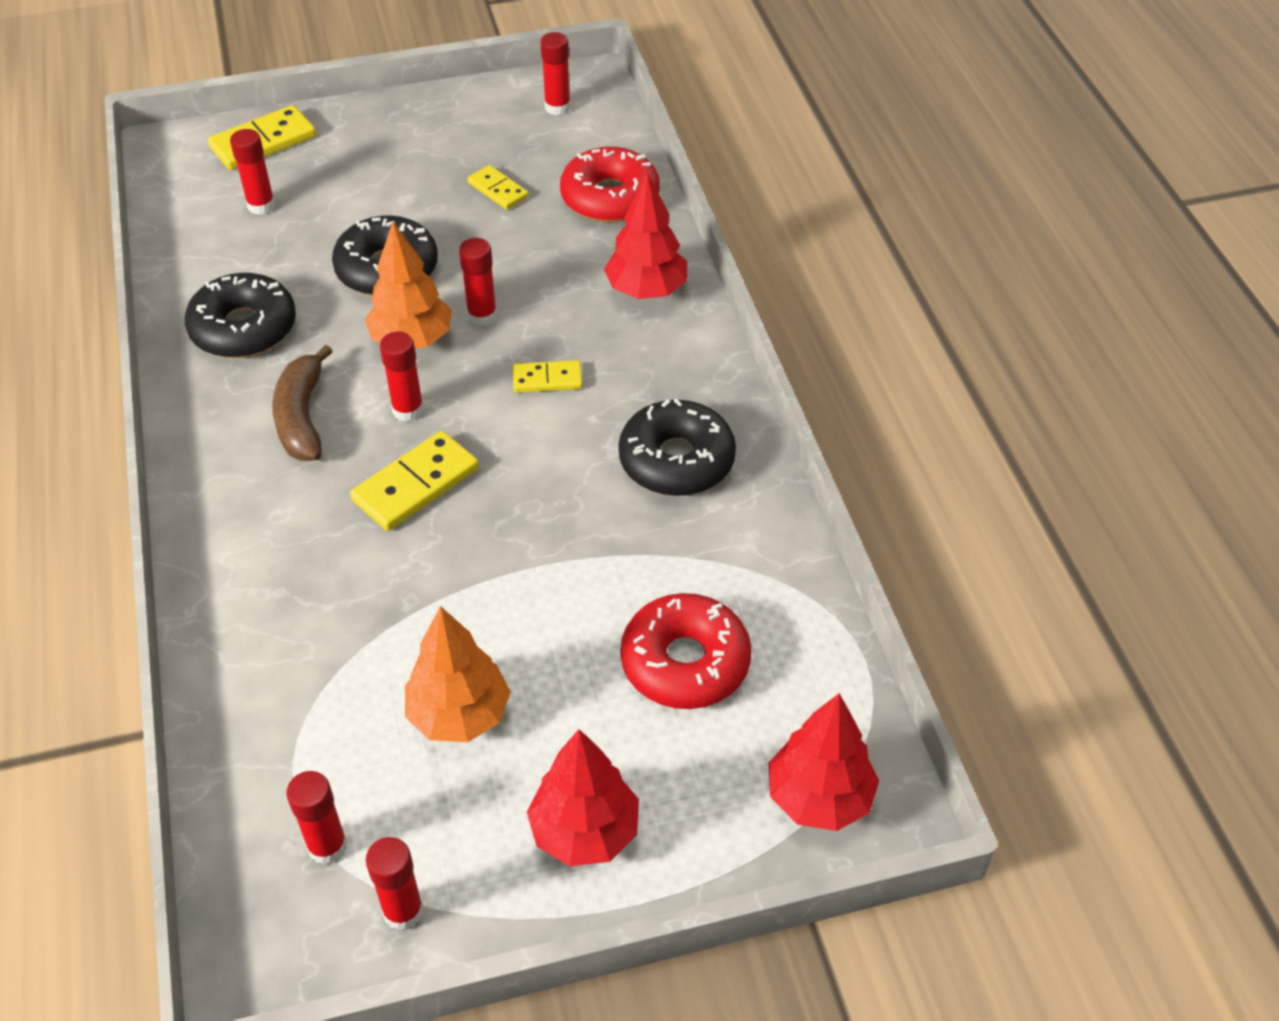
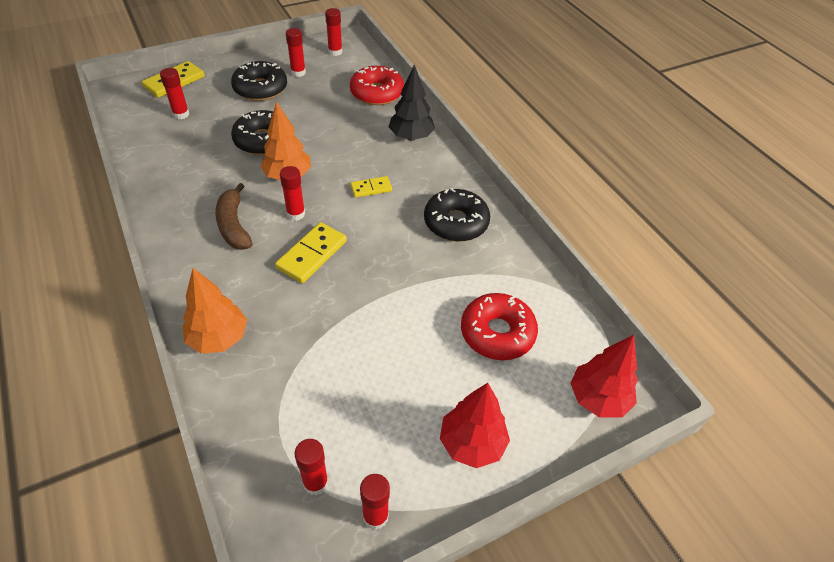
camera: 15 degrees left, 0 degrees up
(244, 328) = (186, 180): black donut -> black donut (260, 88)
(459, 715) = (375, 385): orange tree -> orange tree (218, 338)
(482, 315) = (324, 159): red glue stick -> red glue stick (298, 72)
(498, 190) = (315, 94): yellow domino -> none
(646, 290) = (411, 137): red tree -> black tree

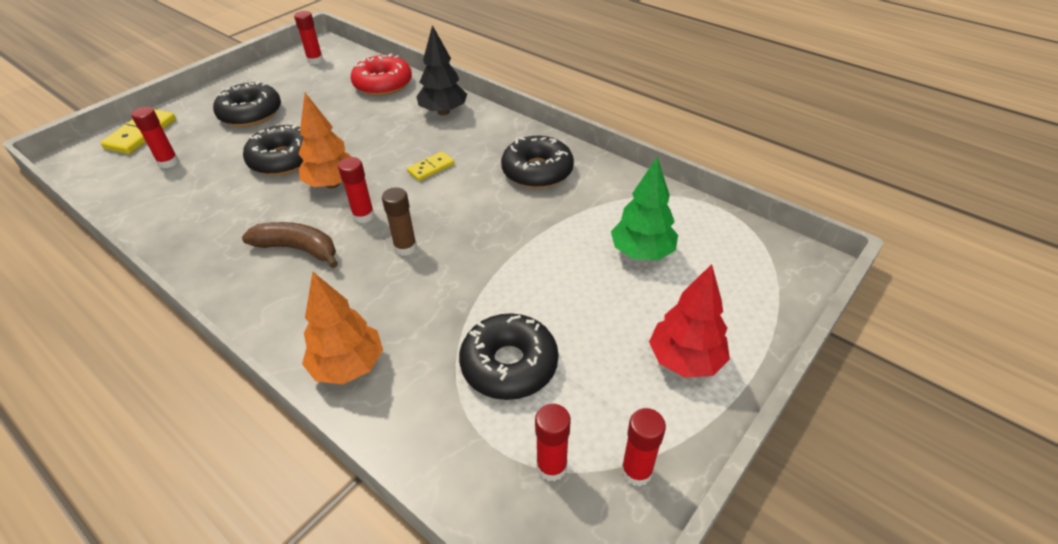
camera: 20 degrees left, 5 degrees down
(234, 225) = (298, 249): brown banana -> brown banana turned 150 degrees clockwise
(298, 72) = (285, 88): red glue stick -> none
(312, 254) = (405, 248): yellow domino -> brown glue stick
(332, 387) = (509, 365): none -> black donut
(497, 333) = (641, 253): red donut -> green tree
(598, 399) = (771, 274): red tree -> none

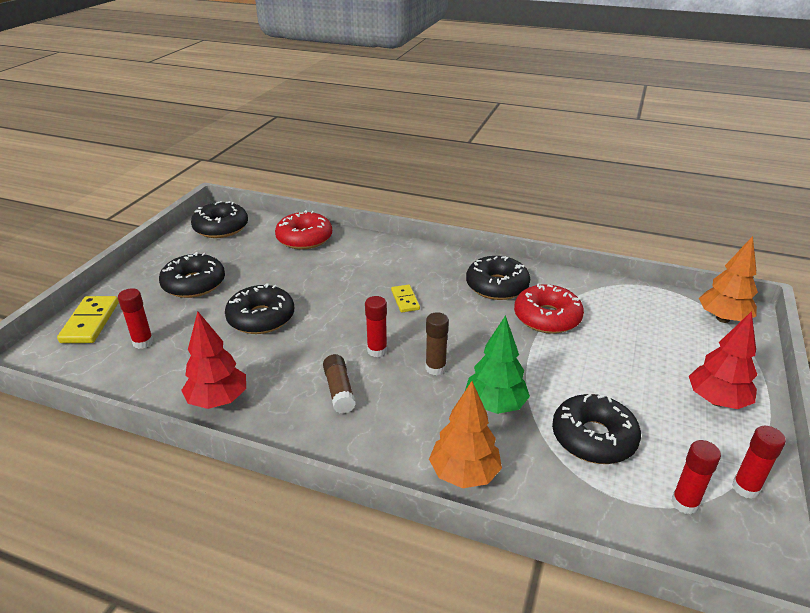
camera: 20 degrees left, 10 degrees down
(188, 233) = (218, 400): none -> red tree
(298, 249) = (339, 390): brown banana -> brown glue stick
(315, 60) = (221, 228): red glue stick -> black donut
(332, 184) = (326, 330): orange tree -> orange tree (723, 319)
(431, 168) = (405, 300): yellow domino -> yellow domino turned 45 degrees counterclockwise
(443, 112) = (379, 253): black tree -> none
(564, 218) = (547, 317): none -> red donut
(641, 253) = (625, 331): green tree -> green tree (495, 405)

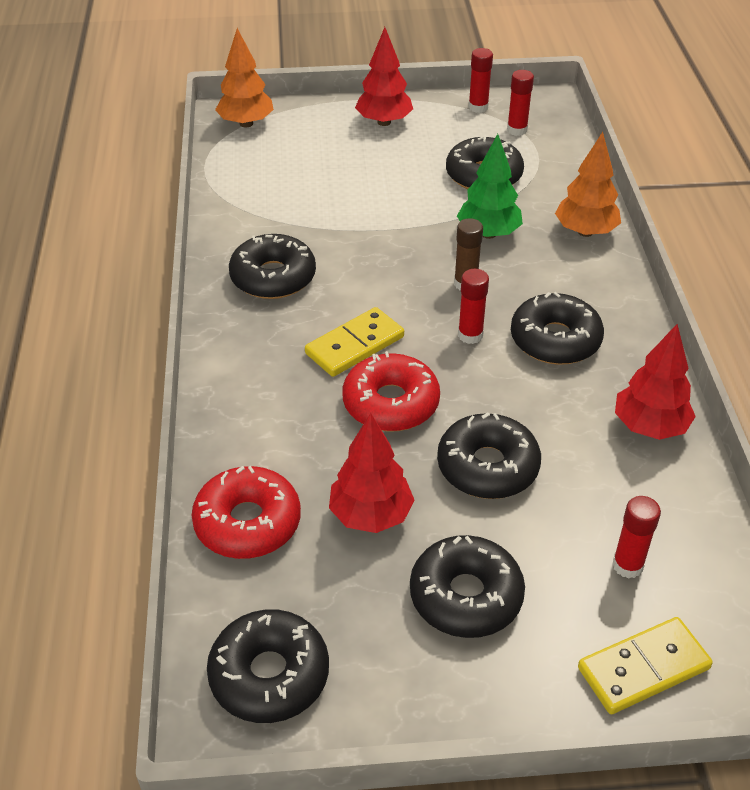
camera: 115 degrees left, 10 degrees up
(271, 271) = (371, 515): none -> red tree
(339, 390) = (555, 340): brown glue stick -> black donut
(405, 300) = (354, 345): yellow domino -> yellow domino, size x1.65
(547, 317) = (317, 228): red donut -> red donut (391, 403)

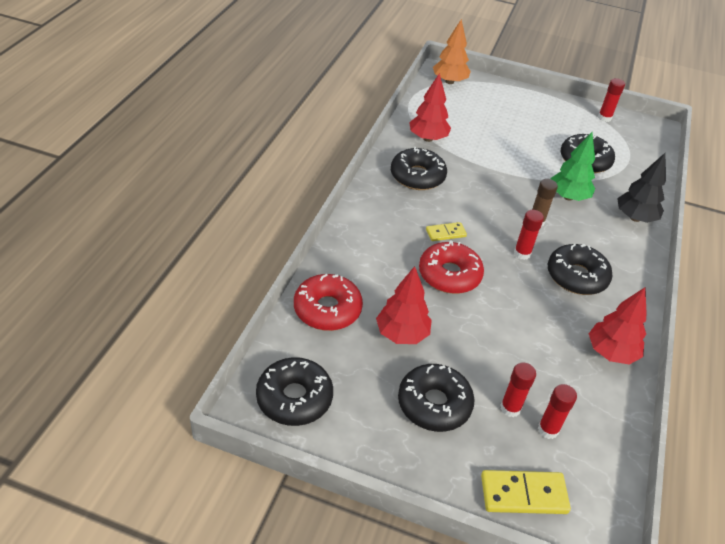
camera: 20 degrees right, 0 degrees up
(354, 345) = (445, 233): yellow domino -> yellow domino, size x0.61
(384, 122) = (537, 107): red tree -> red tree (428, 138)
(487, 467) = (490, 335): black donut -> none
(517, 130) = (623, 140): red glue stick -> red glue stick (510, 408)
(585, 232) = (635, 218): orange tree -> black tree

